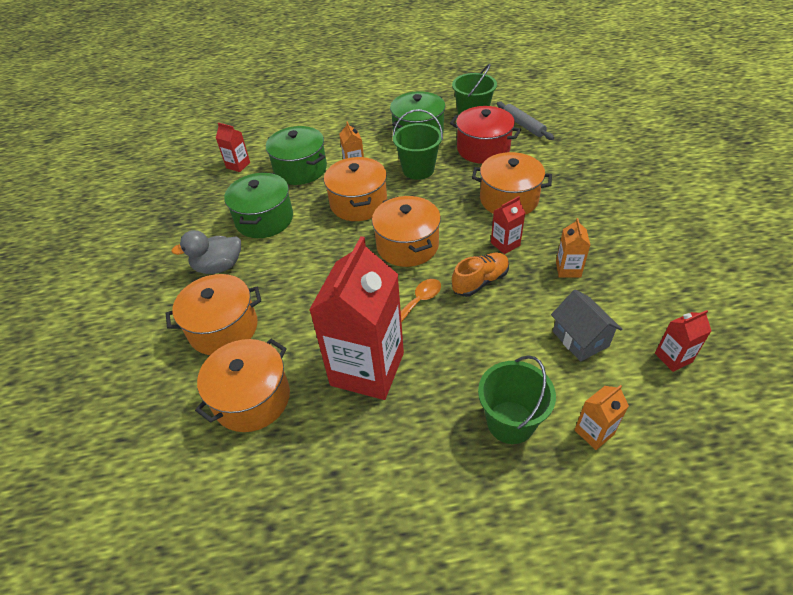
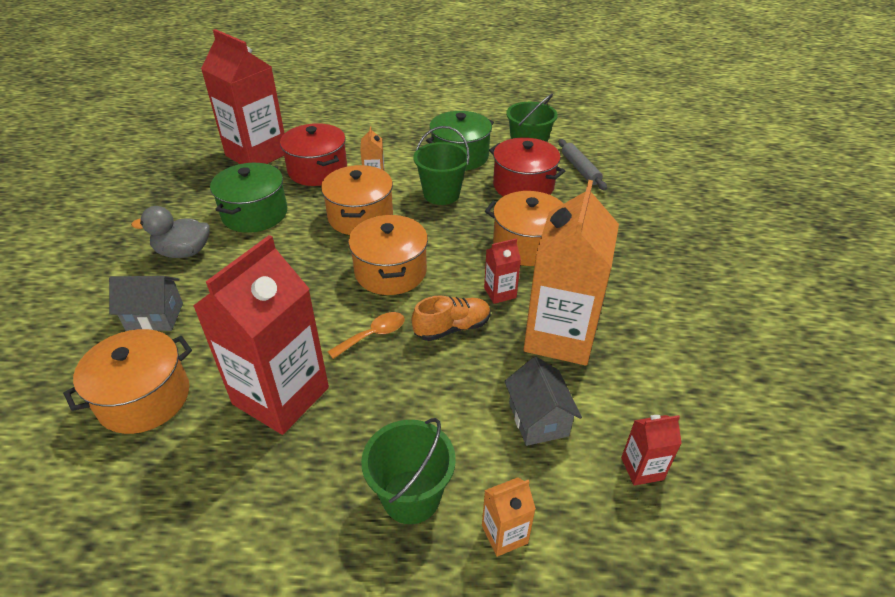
camera: 10 degrees right, 5 degrees down
(223, 328) = (155, 317): orange pot -> grey house
(238, 165) = (257, 154): red carton -> red carton, size x2.33
(300, 169) = (317, 170): green pot -> red pot
(568, 269) = (560, 336): orange carton -> orange carton, size x2.33

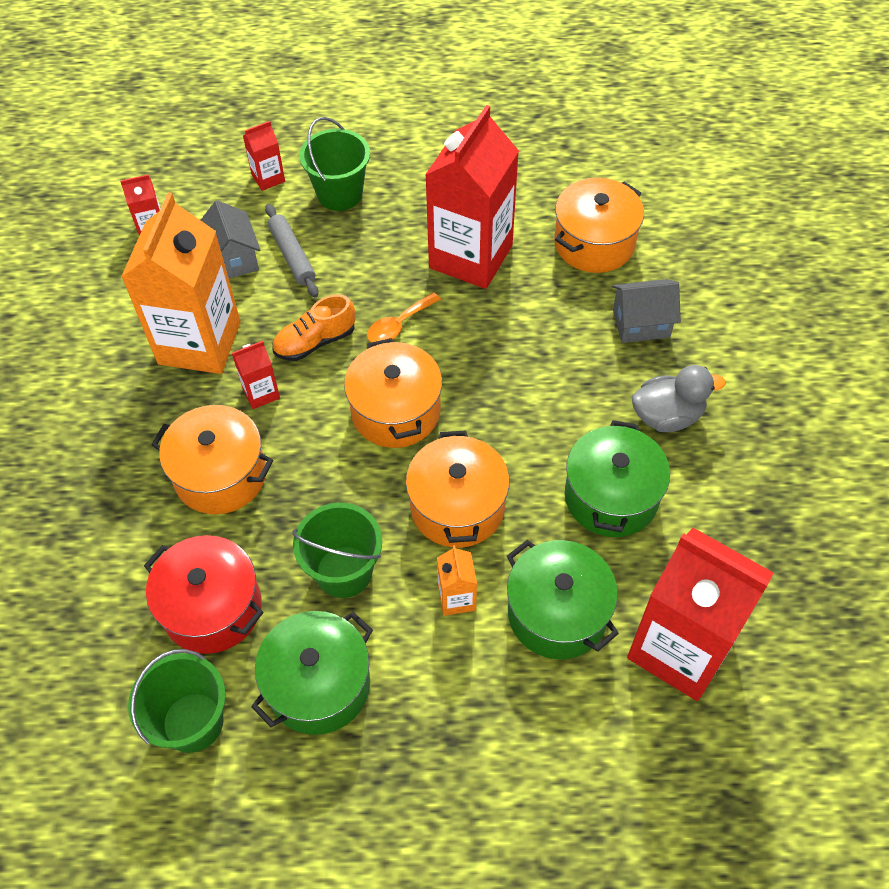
camera: 175 degrees right, 15 degrees up
(317, 170) = (557, 613): red pot -> green pot
(504, 534) = (268, 178): orange carton -> red carton
(580, 169) = (108, 667): grey rolling pin -> grey rolling pin (292, 255)

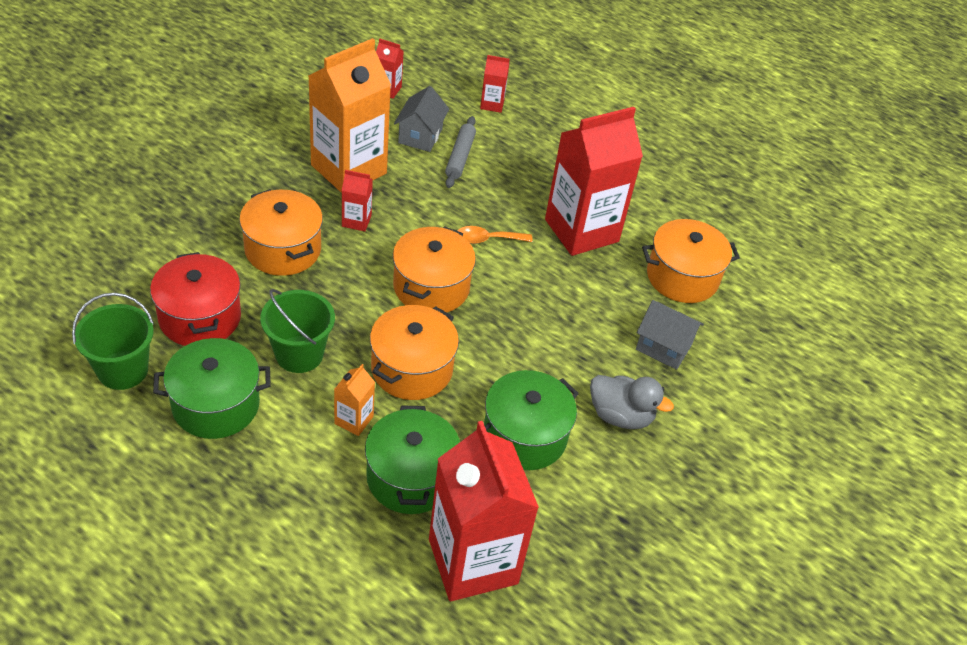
camera: 30 degrees right, 10 degrees down
(315, 341) = (422, 214): orange shoe -> none
(340, 194) = (530, 140): green bucket -> none

